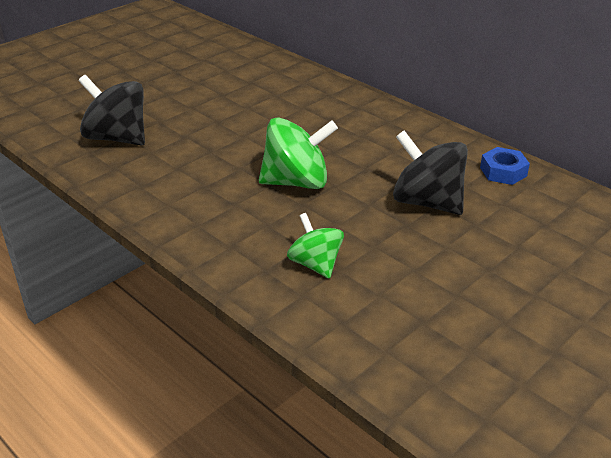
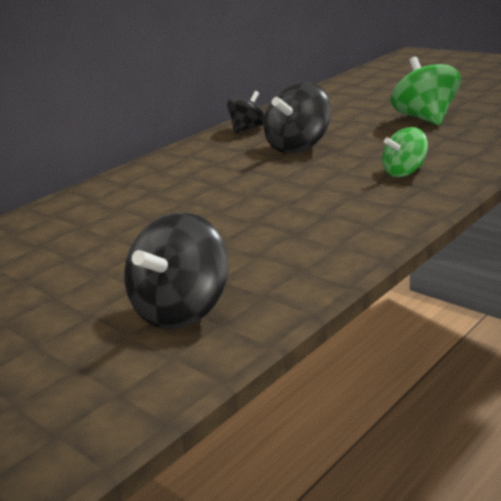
camera: 90 degrees left, 10 degrees down
(296, 182) = (277, 193): green spinning top -> green spinning top (425, 119)
(503, 172) = (247, 129): blue nut -> black spinning top

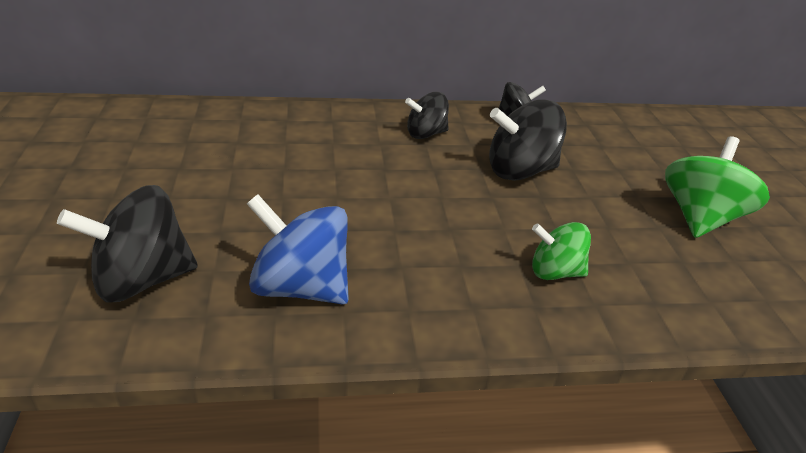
camera: 35 degrees right, 10 degrees up
(205, 159) = (425, 134): none -> black spinning top
(290, 253) = (300, 287): none -> blue spinning top

